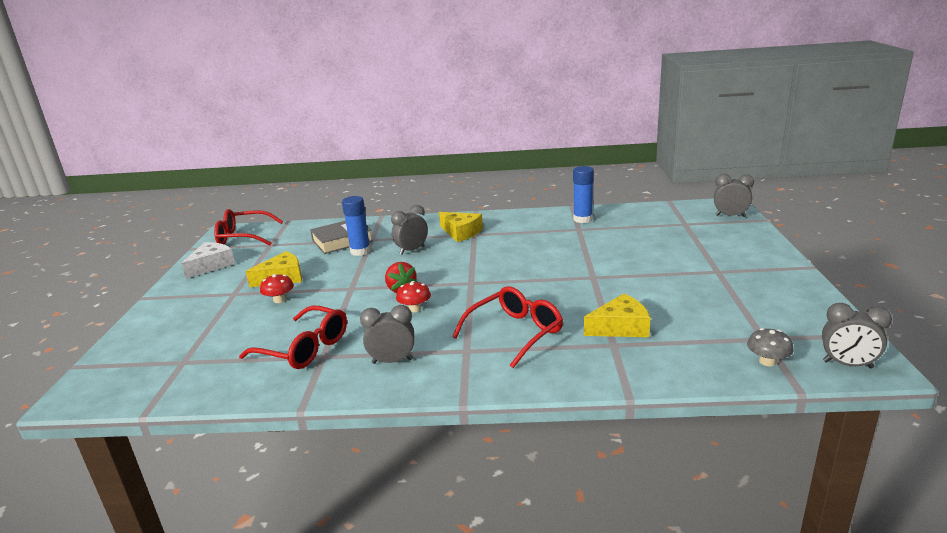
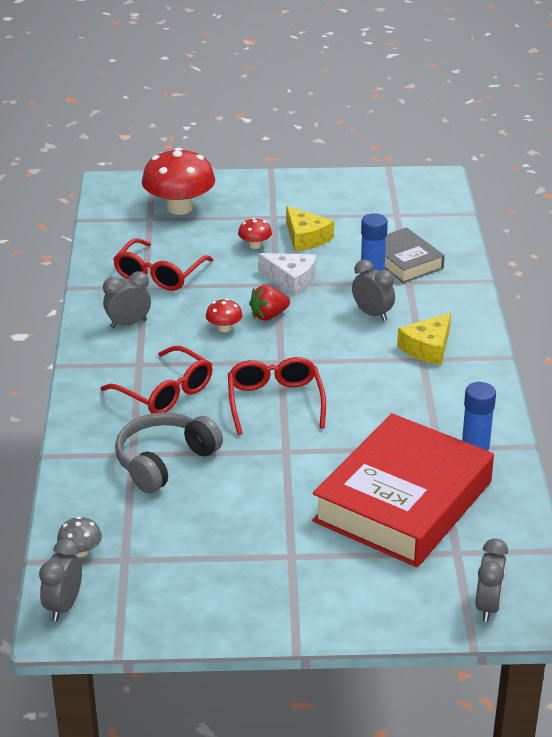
camera: 85 degrees right, 10 degrees up
(175, 344) = (179, 207): none -> red mushroom
(211, 265) = (341, 189): white cheese -> white cheese (291, 279)
(243, 237) = (419, 193): red glasses -> red glasses (275, 402)
(392, 361) = (128, 324): grey clock -> grey clock turned 105 degrees counterclockwise
(620, 327) = (164, 461): yellow cheese -> grey headphones
(640, 238) = (403, 501): none -> red book

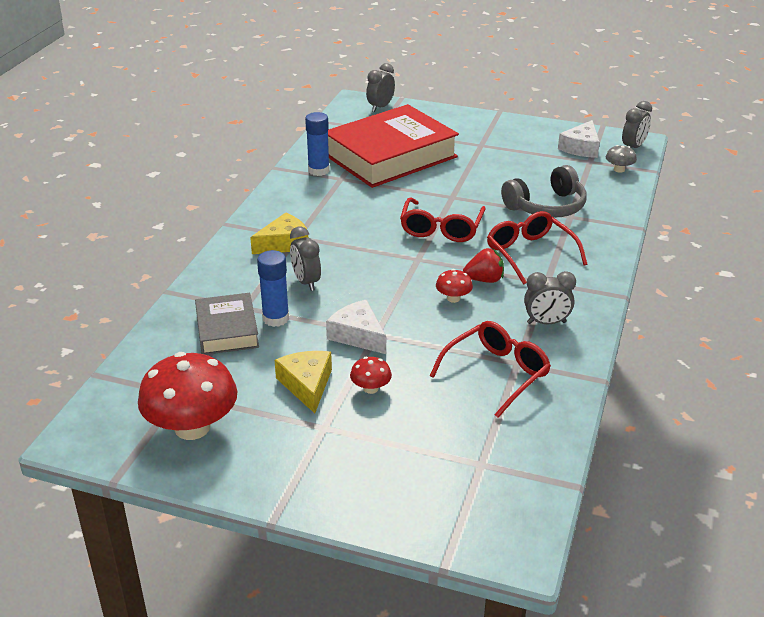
camera: 160 degrees left, 0 degrees up
(142, 586) = (581, 148): none -> white cheese
(179, 207) = (435, 473): red mushroom -> red mushroom (192, 427)
(269, 316) = (404, 301): red strawberry -> red strawberry (484, 280)

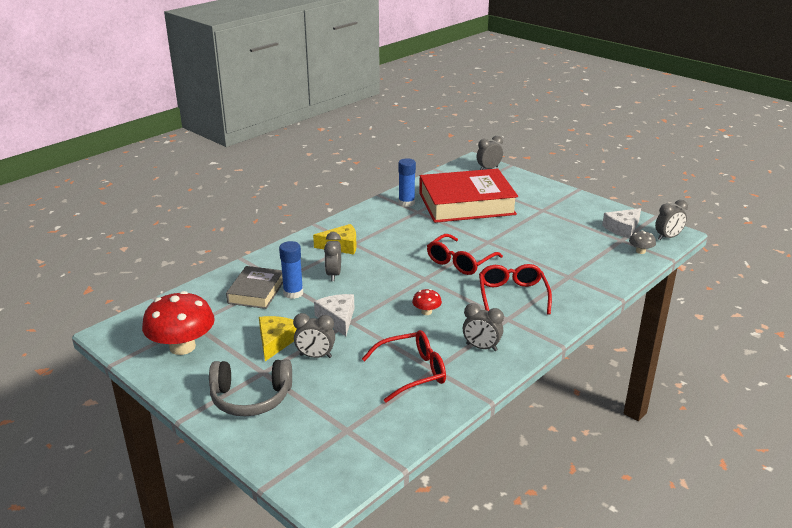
camera: 25 degrees right, 5 degrees down
(370, 388) = (315, 356): red mushroom -> grey clock
(484, 280) = (461, 305): red strawberry -> none
(546, 207) = (555, 265): grey headphones -> grey headphones (251, 398)

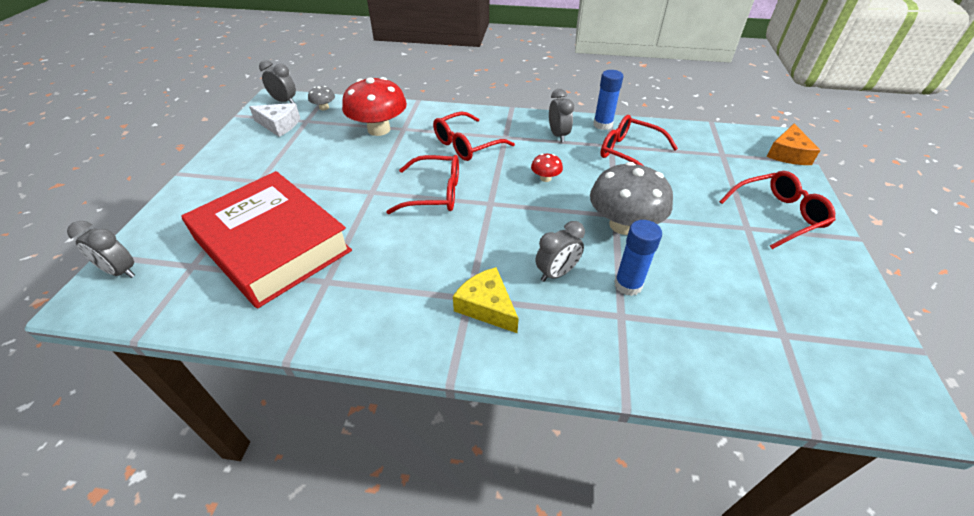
camera: 125 degrees left, 15 degrees up
(182, 347) = (816, 310): red mushroom -> red mushroom (379, 129)
(251, 398) = (778, 215): grey headphones -> red glasses
(256, 292) = (667, 320): grey book -> none
(276, 341) = (707, 245): yellow cheese -> none
(295, 479) = (788, 154): none -> orange cheese
(315, 356) = (686, 209): grey clock -> none
(337, 319) = (623, 225): white cheese -> grey mushroom
(406, 203) = (303, 306): blue glue stick -> blue glue stick (602, 124)

